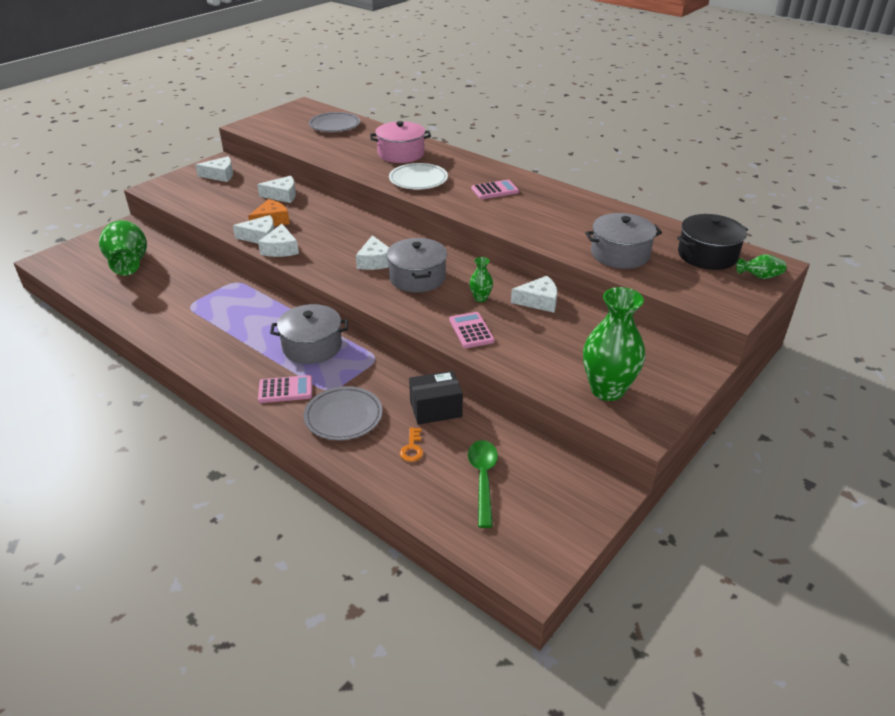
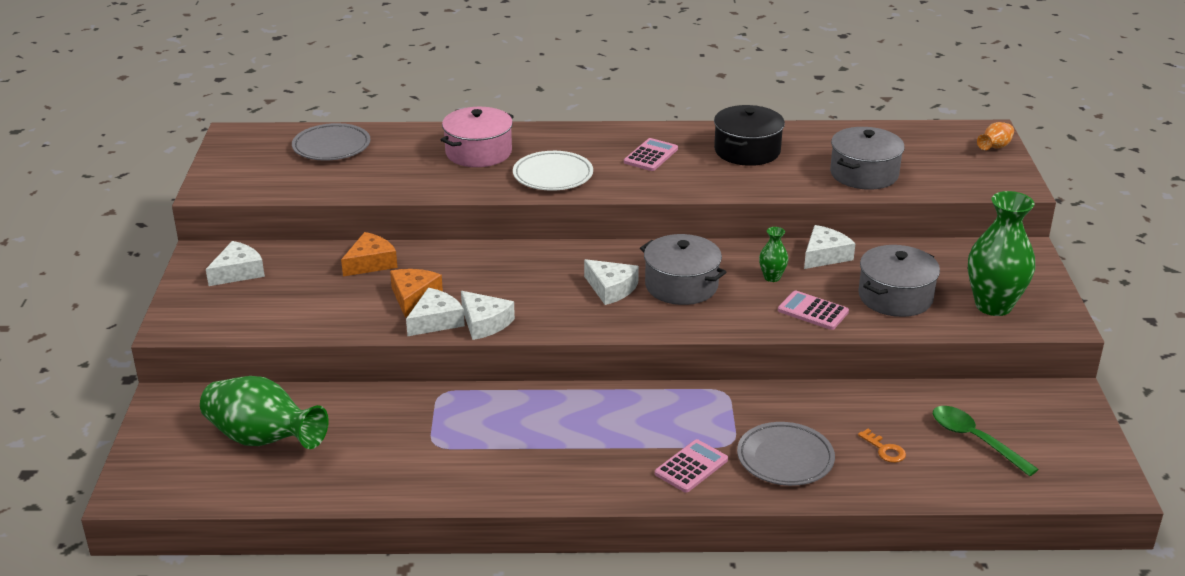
camera: 40 degrees left, 5 degrees down
(282, 195) = (370, 263): white cheese -> orange cheese
(312, 346) = (645, 414): grey pot -> grey pot (895, 297)
(435, 409) = (851, 406): black box -> none
(707, 255) = (930, 144): black pot -> black pot (747, 151)
(759, 277) = (995, 147): green vase -> orange vase

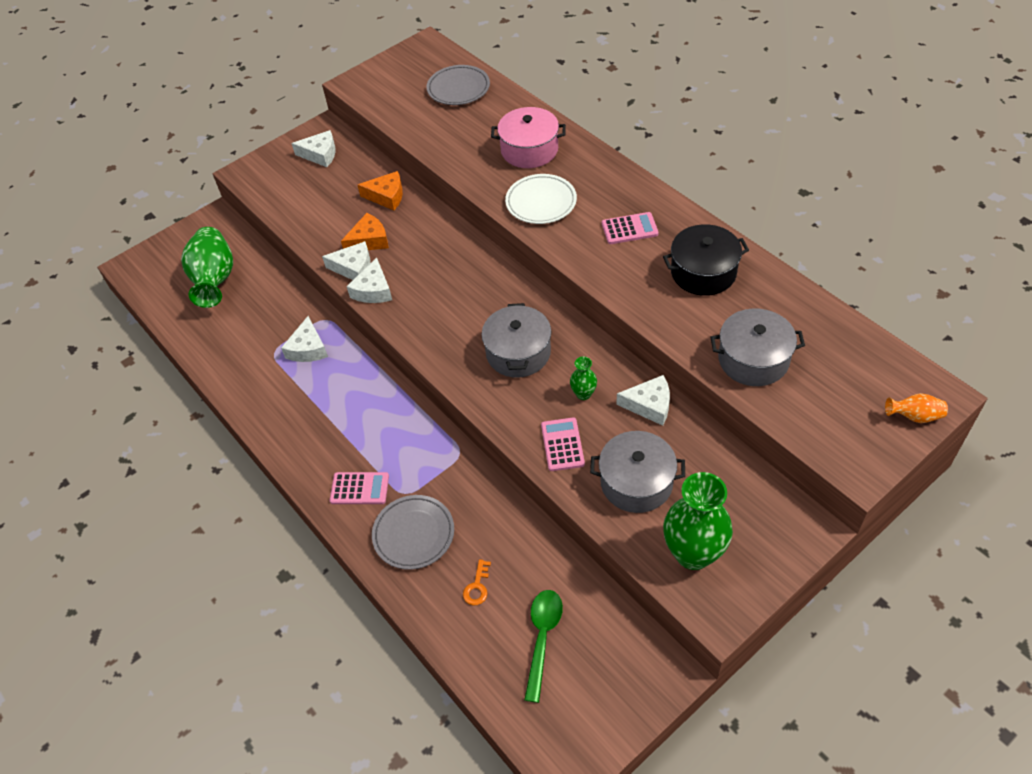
camera: 55 degrees right, 20 degrees up
(611, 289) = (475, 320): white cheese -> white cheese (308, 348)

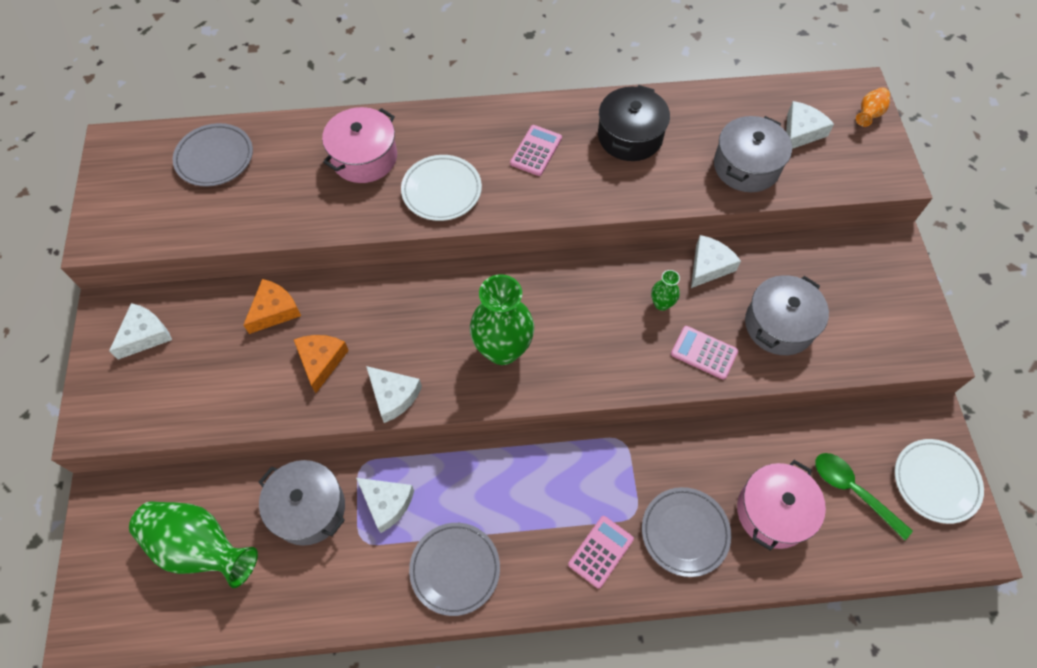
camera: 60 degrees left, 10 degrees up
(287, 412) = (455, 569): none -> grey plate
(353, 268) = (346, 396): white cheese -> white cheese (801, 132)
(477, 587) = (773, 512): orange key -> pink pot
(518, 353) = (577, 323): grey pot -> grey pot (308, 508)
(604, 703) = (935, 482): none -> white plate
(693, 553) = (871, 331): green vase -> green vase (502, 349)

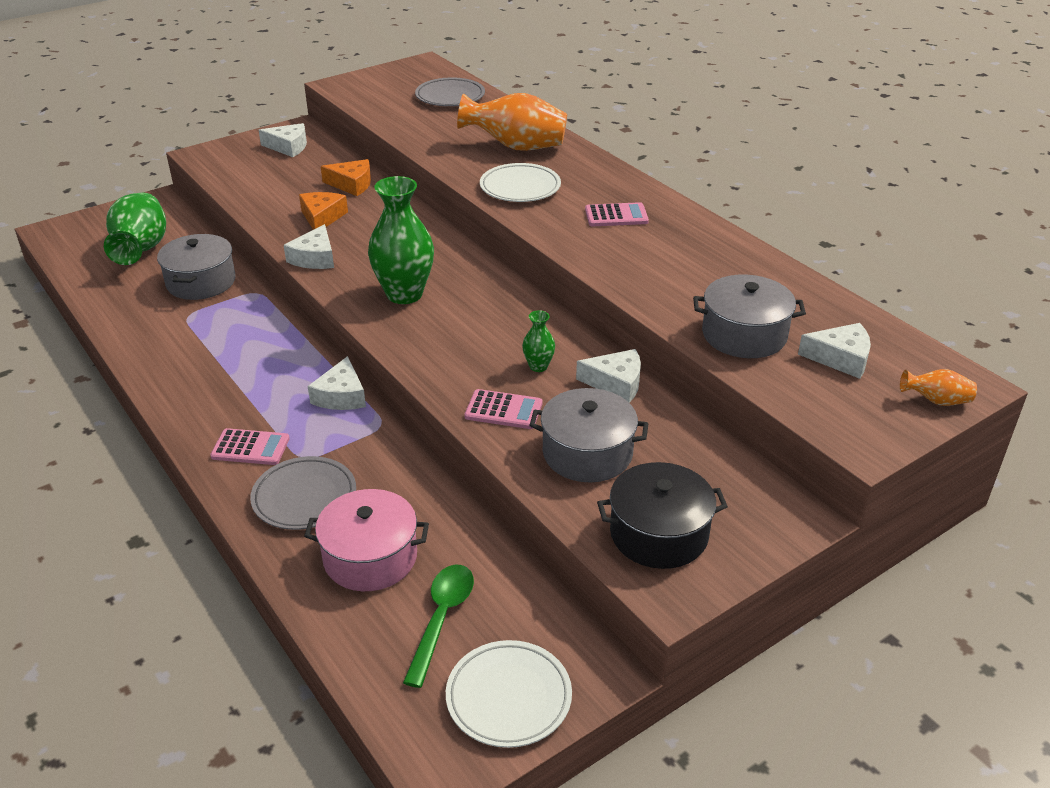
camera: 60 degrees right, 25 degrees down
(321, 361) = (322, 217): orange cheese -> orange cheese turned 60 degrees counterclockwise
(364, 157) = (516, 147): pink pot -> orange vase
(387, 503) = (228, 316): white cheese -> white cheese (341, 396)
(455, 569) = (186, 370): grey plate -> none
(630, 136) = (695, 257): black pot -> black pot (659, 534)
(704, 352) = (503, 410): pink calculator -> pink calculator turned 105 degrees clockwise

